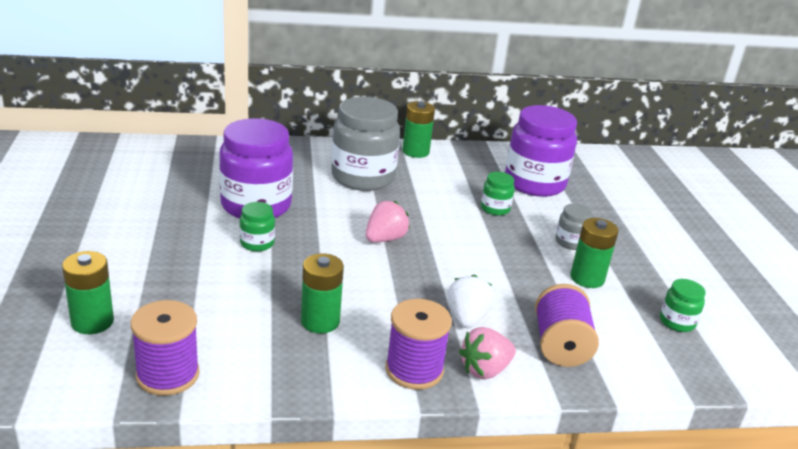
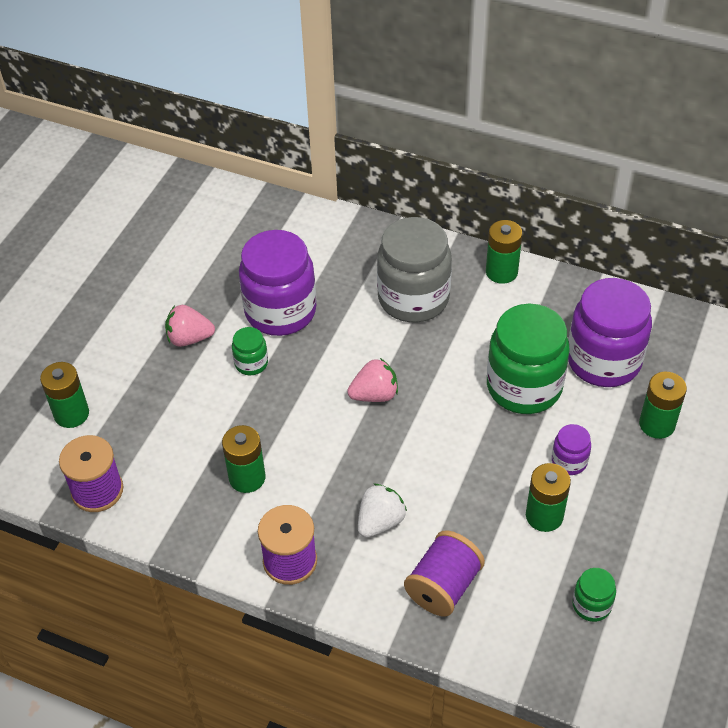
camera: 35 degrees right, 20 degrees up
(485, 370) = (351, 585): pink strawberry -> pink strawberry (189, 338)
(495, 209) = (524, 387): green jar -> green jar, size x2.20
(570, 242) = (569, 461): grey jar -> purple jar
(605, 208) = (657, 424): none -> green battery

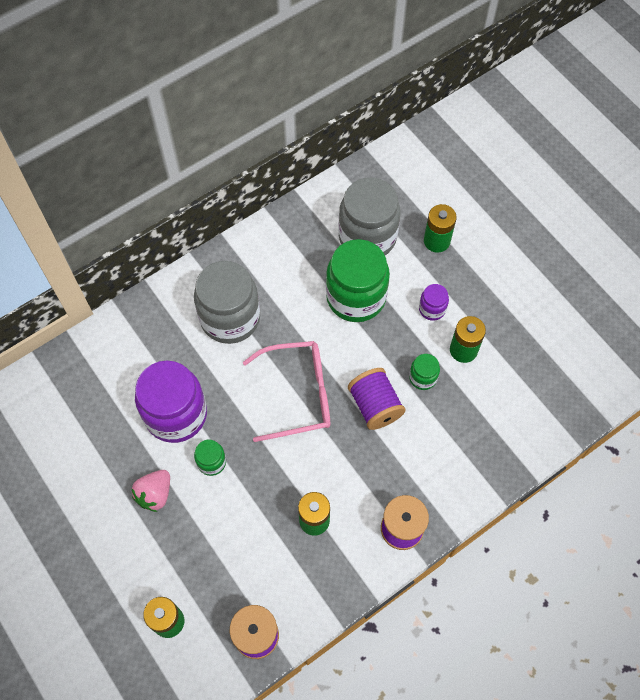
camera: 60 degrees left, 15 degrees up
(374, 395) = (298, 394): pink strawberry -> pink glasses
(380, 521) = (406, 452): white strawberry -> none
(443, 586) = (479, 442): purple spool -> purple spool (375, 406)
(501, 272) = (247, 248): green battery -> none
(591, 605) = (542, 364): green jar -> green jar (423, 377)
(603, 361) = (367, 237): purple jar -> grey jar

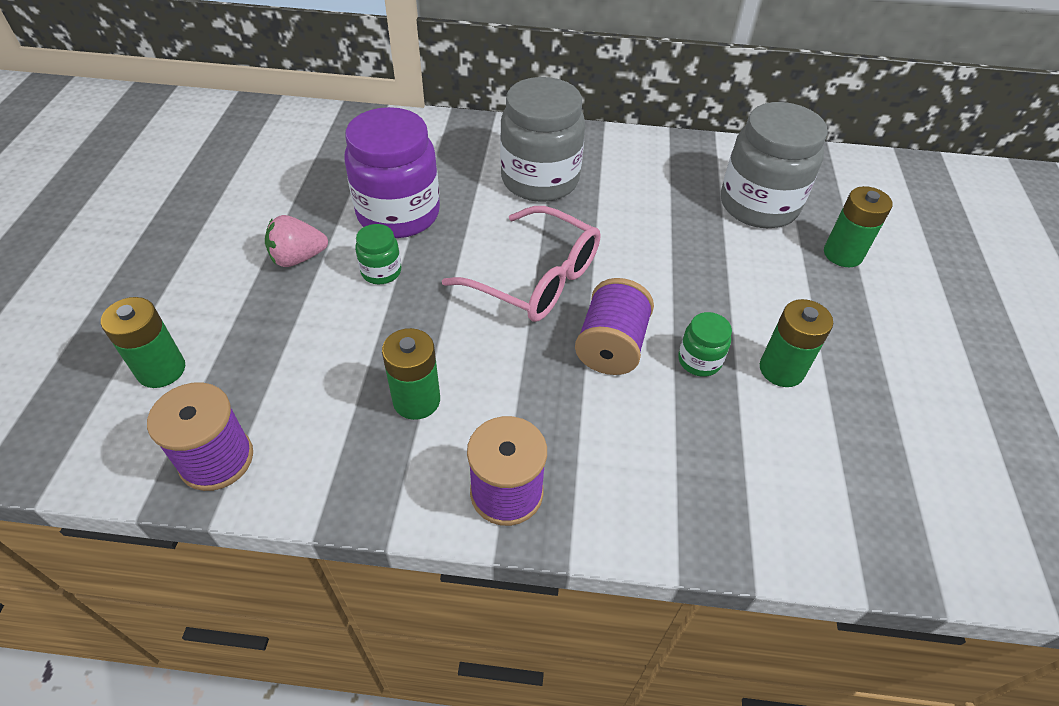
camera: 40 degrees right, 15 degrees down
(356, 297) = (692, 242): green jar -> none
(432, 309) = (777, 307): purple jar -> none

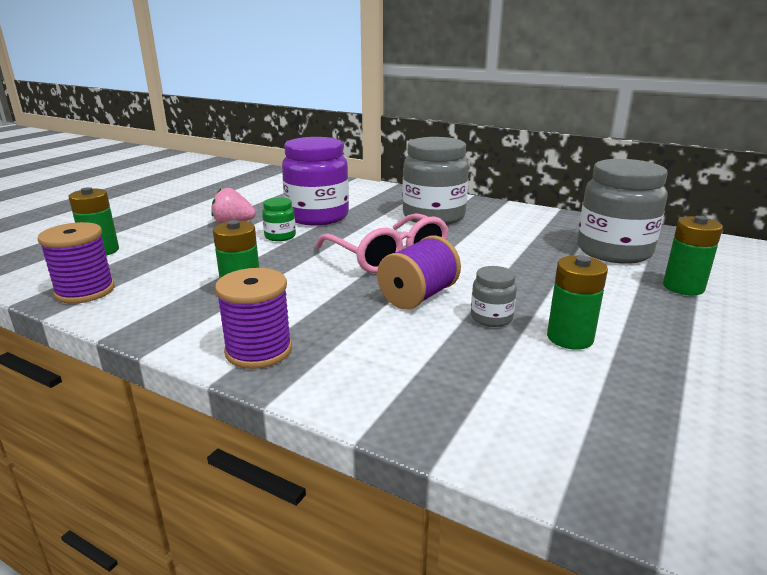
camera: 25 degrees right, 25 degrees down
(699, 360) = (491, 318): green jar -> grey jar

